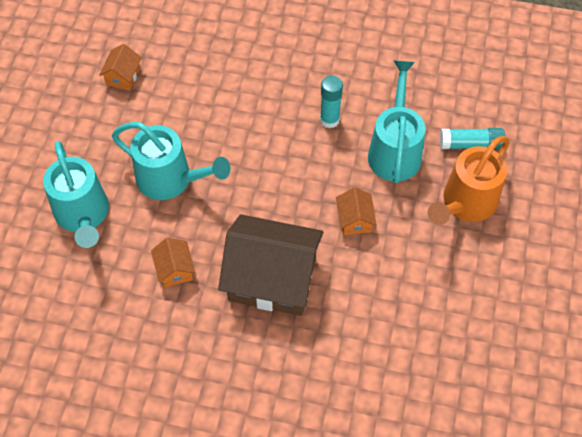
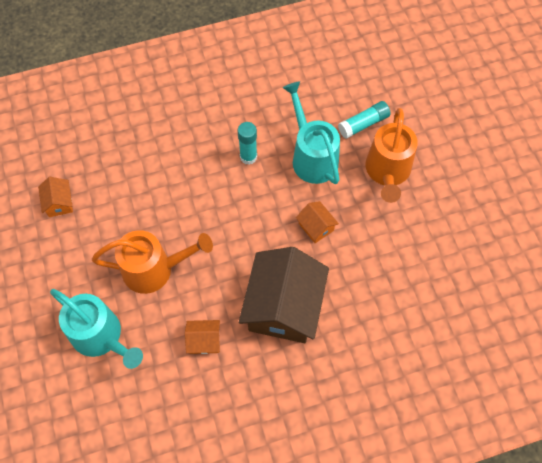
camera: 30 degrees left, 5 degrees up
(171, 180) = (155, 269): turquoise watering can -> orange watering can
(175, 269) = (204, 340): orange house -> orange house turned 45 degrees counterclockwise
(272, 278) = (283, 306): brown house -> brown house turned 60 degrees counterclockwise

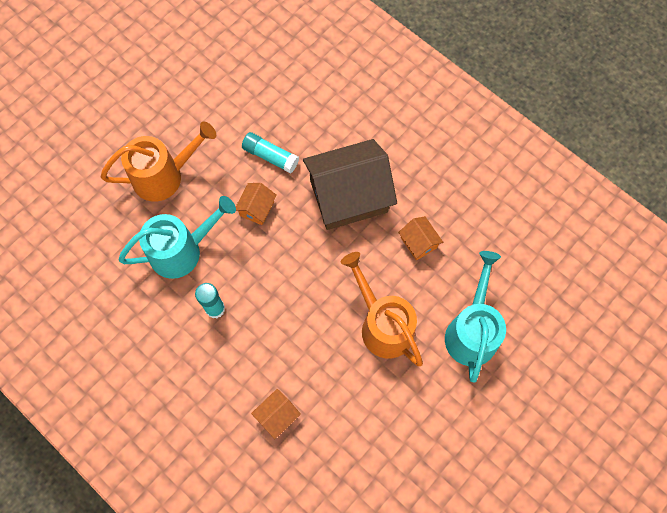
camera: 120 degrees left, 5 degrees up
(59, 203) = (372, 465): orange house -> orange house (277, 415)
(311, 156) = (182, 250): turquoise watering can -> turquoise watering can turned 150 degrees counterclockwise
(363, 124) = (119, 222): turquoise glue stick -> turquoise glue stick (270, 156)

